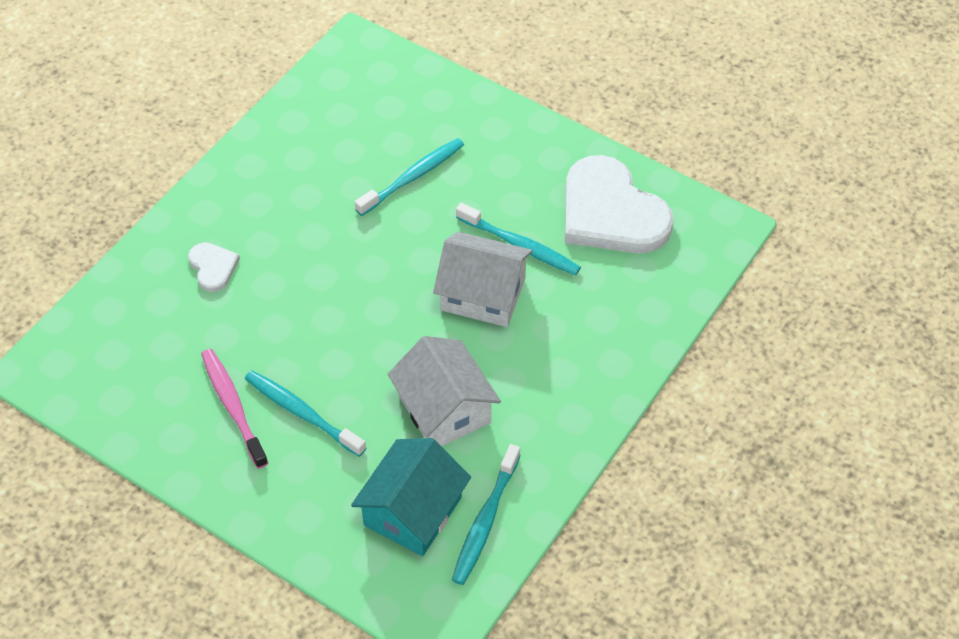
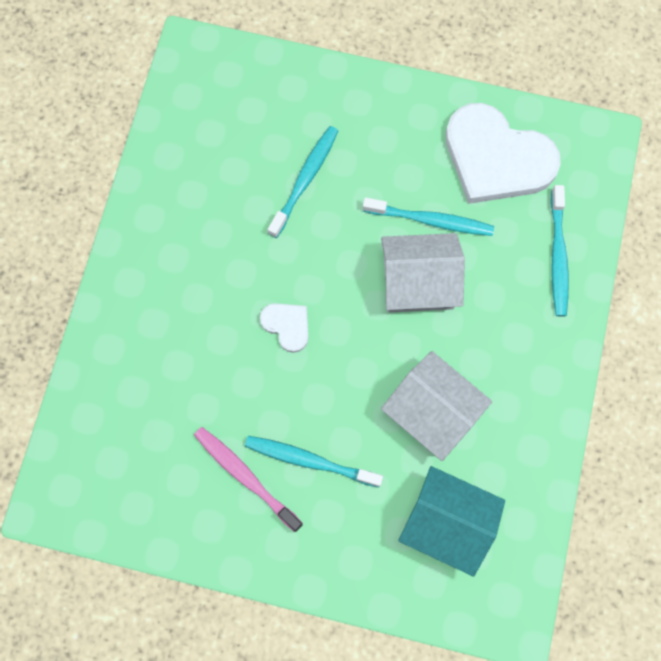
camera: 20 degrees left, 20 degrees up
(213, 267) = (163, 339): white heart -> white heart (287, 325)
(413, 511) = (447, 522): turquoise house -> turquoise house turned 75 degrees counterclockwise
(485, 521) = (512, 509): turquoise toothbrush -> turquoise toothbrush (557, 256)

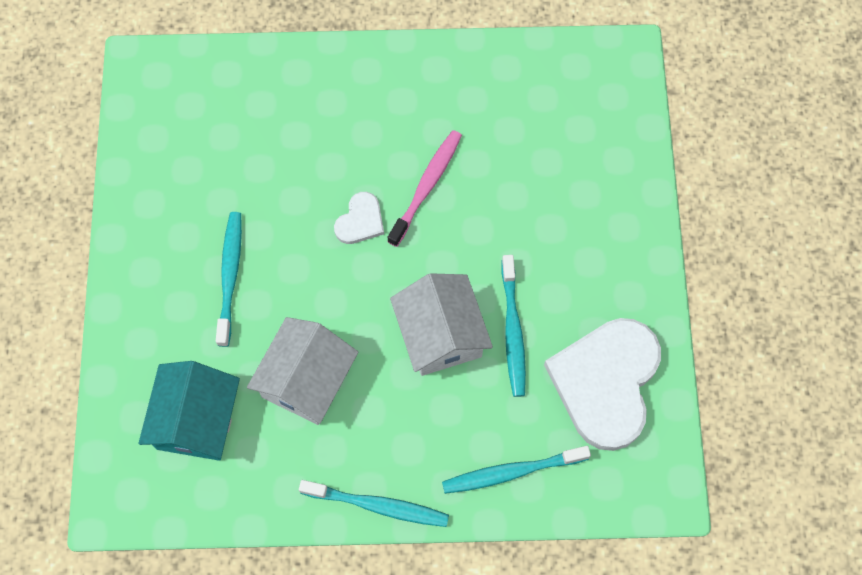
camera: 75 degrees right, 5 degrees down
(245, 476) = (202, 222): pink toothbrush -> pink toothbrush (426, 186)
(305, 180) = (519, 198): turquoise toothbrush -> turquoise toothbrush (378, 505)

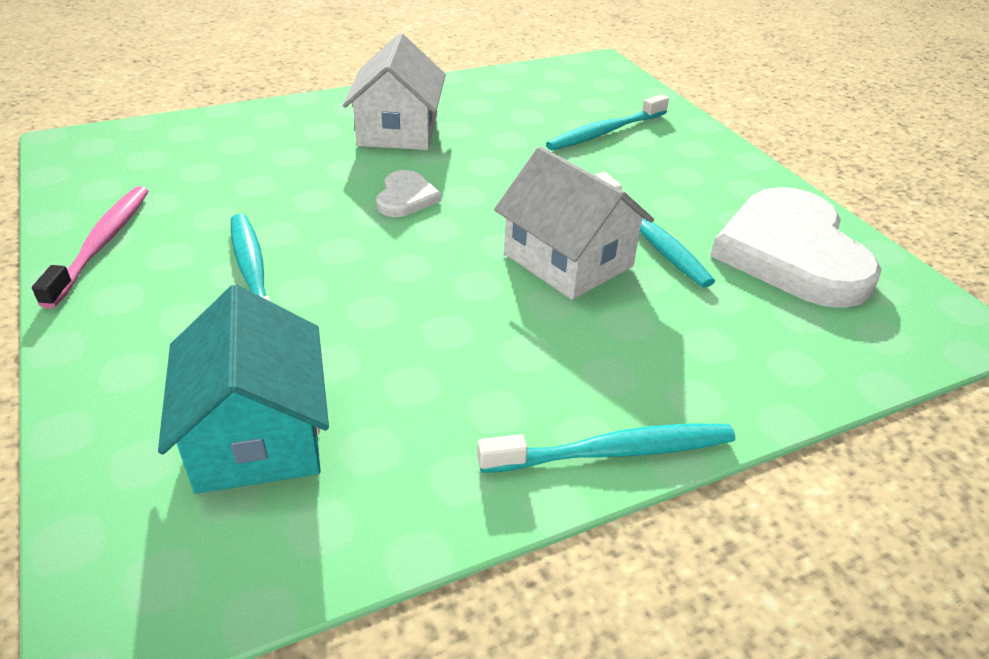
camera: 25 degrees left, 30 degrees down
(306, 380) = (416, 344): white house -> white house (398, 130)
(426, 186) = (467, 161): pink toothbrush -> pink toothbrush (102, 244)
(511, 472) = (764, 358): turquoise toothbrush -> turquoise toothbrush (605, 132)

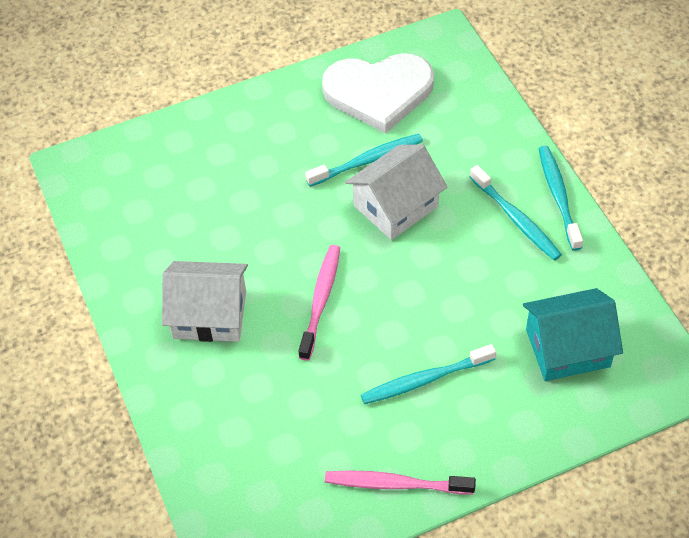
camera: 85 degrees left, 15 degrees up
(406, 197) = (321, 300): white heart -> pink toothbrush
(605, 132) = (212, 172): turquoise toothbrush -> turquoise toothbrush (516, 219)

